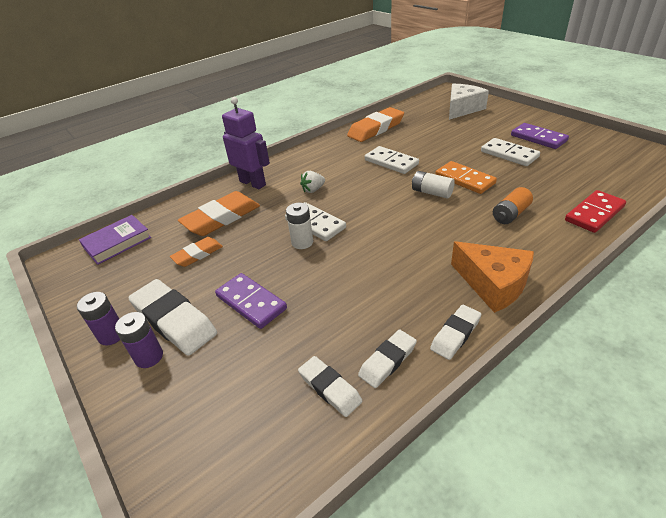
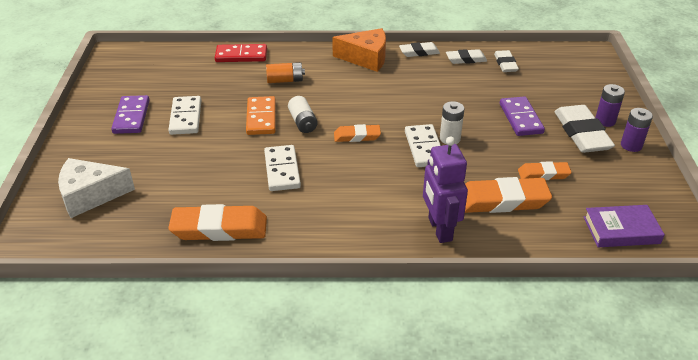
camera: 145 degrees left, 0 degrees up
(313, 190) = (389, 182): white strawberry -> none
(377, 205) = (357, 136): none -> orange eraser
(493, 284) = (366, 58): orange cheese -> orange cheese turned 105 degrees clockwise

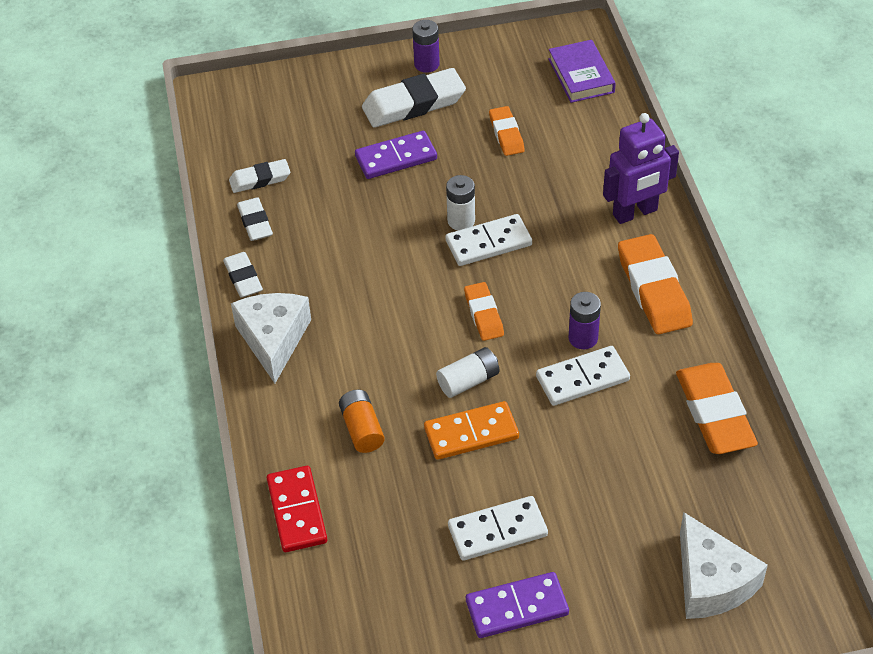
camera: 100 degrees left, 10 degrees up
(366, 58) = (273, 339): orange cheese -> white cheese
(502, 201) = (567, 166): orange eraser -> orange eraser (653, 289)
(605, 121) = (380, 84): purple battery -> purple battery (583, 338)

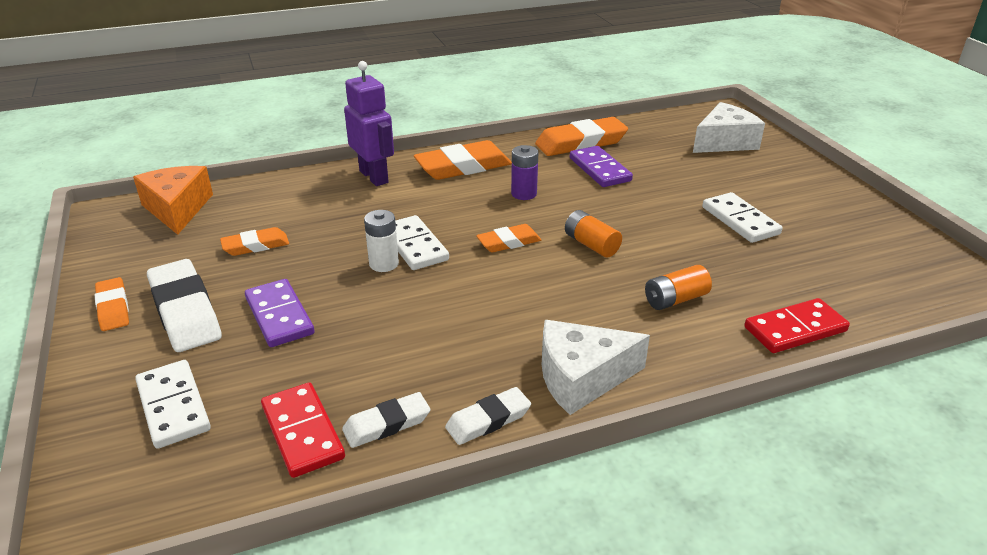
camera: 100 degrees left, 15 degrees down
(260, 179) = (302, 432): white eraser -> red domino
(426, 64) = (113, 308): purple battery -> orange eraser
(468, 381) = (591, 245): white battery -> orange battery
(471, 433) = (649, 239): orange domino -> none
(517, 608) = (802, 208): purple domino -> purple domino (600, 169)
(581, 76) = (177, 209): purple book -> orange cheese
(582, 379) = (568, 192): white domino -> white domino (173, 406)

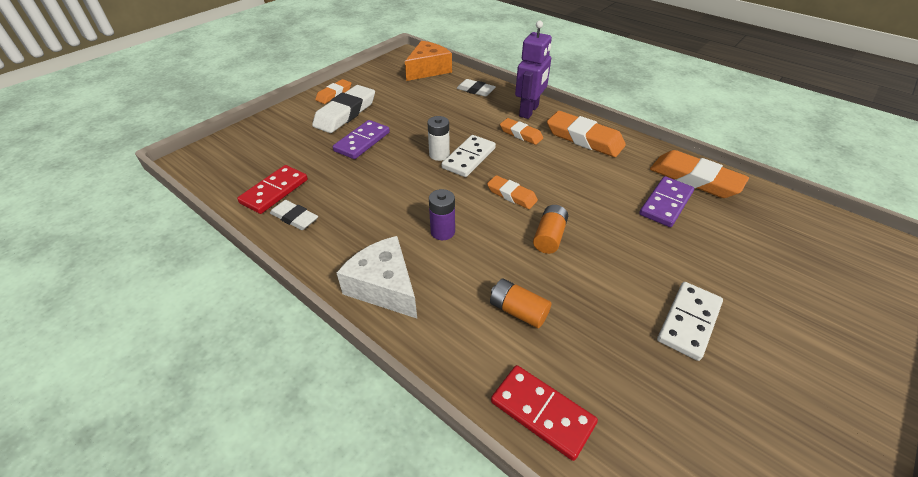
camera: 60 degrees right, 10 degrees up
(173, 406) = (274, 144): white domino -> none
(256, 246) = (417, 106): orange eraser -> orange eraser (521, 134)
(488, 420) = (318, 257): white eraser -> white eraser (476, 90)
(524, 194) = (581, 178): purple battery -> purple battery (442, 232)
(724, 142) = (830, 268): white cheese -> none

